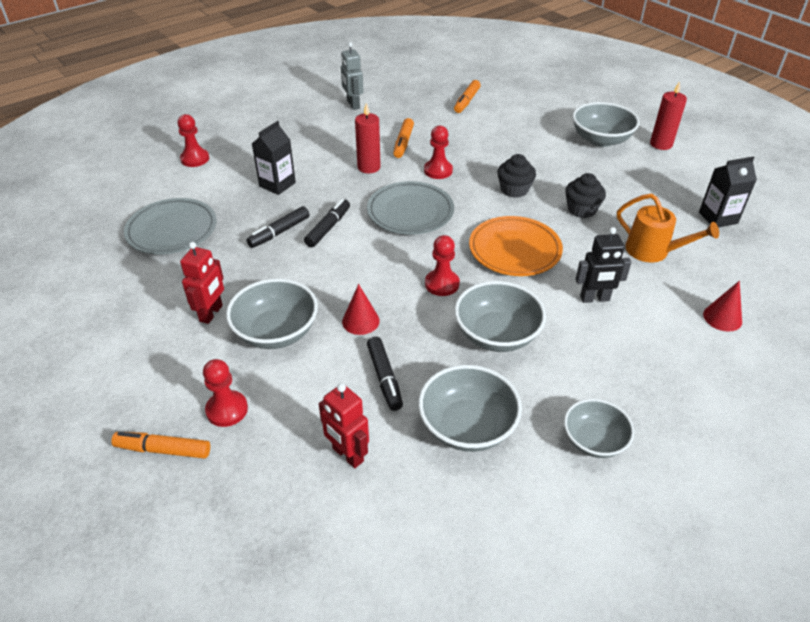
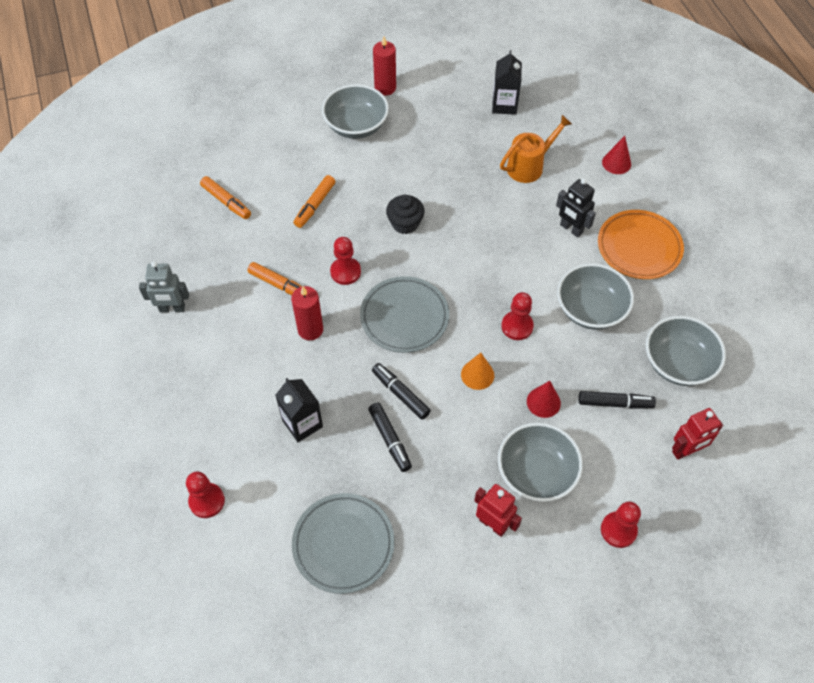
camera: 70 degrees left, 15 degrees up
(163, 450) = (649, 587): orange marker -> orange marker (315, 205)
(371, 269) = (477, 374): none -> orange cone
(514, 250) = (492, 257): orange plate -> orange plate (639, 247)
(581, 209) = (455, 187): black cupcake -> none
(594, 299) = (571, 229): black robot -> black robot turned 120 degrees clockwise
(594, 440) = (708, 292): grey bowl -> none

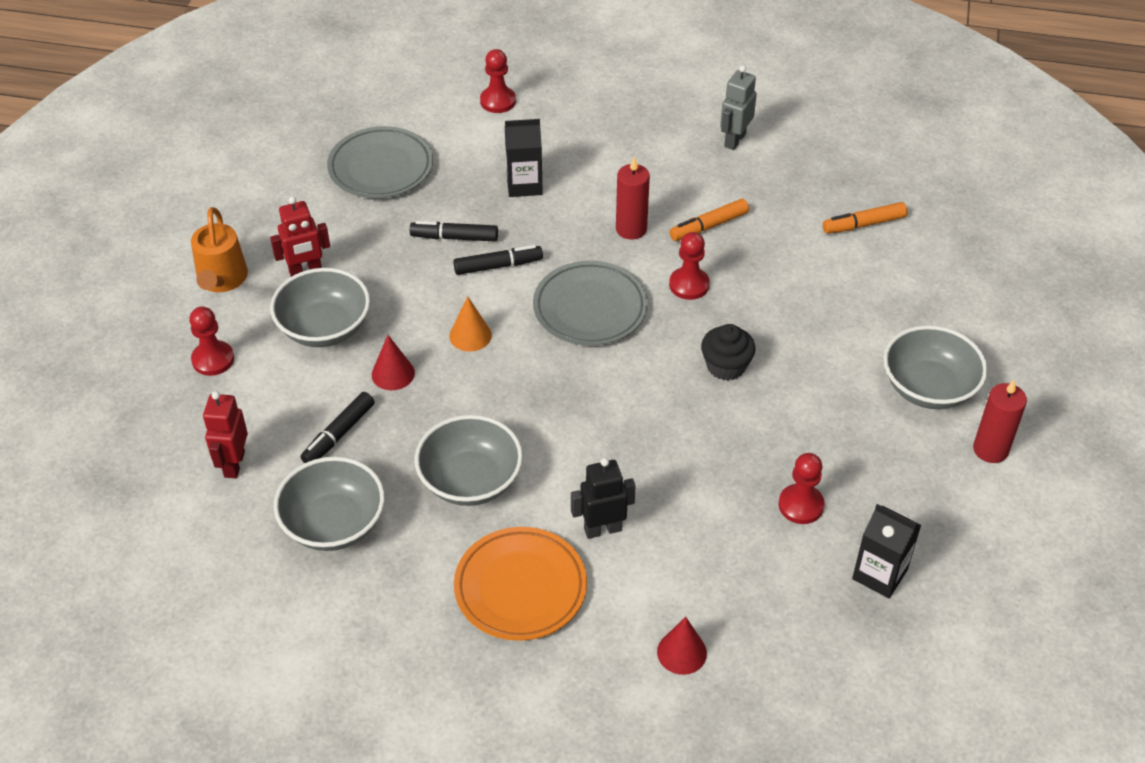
camera: 120 degrees right, 10 degrees down
(315, 205) = (809, 296): orange marker -> none
(517, 326) = (502, 399): red pawn -> red pawn (801, 505)
(529, 166) = (741, 541): orange watering can -> orange watering can (221, 280)

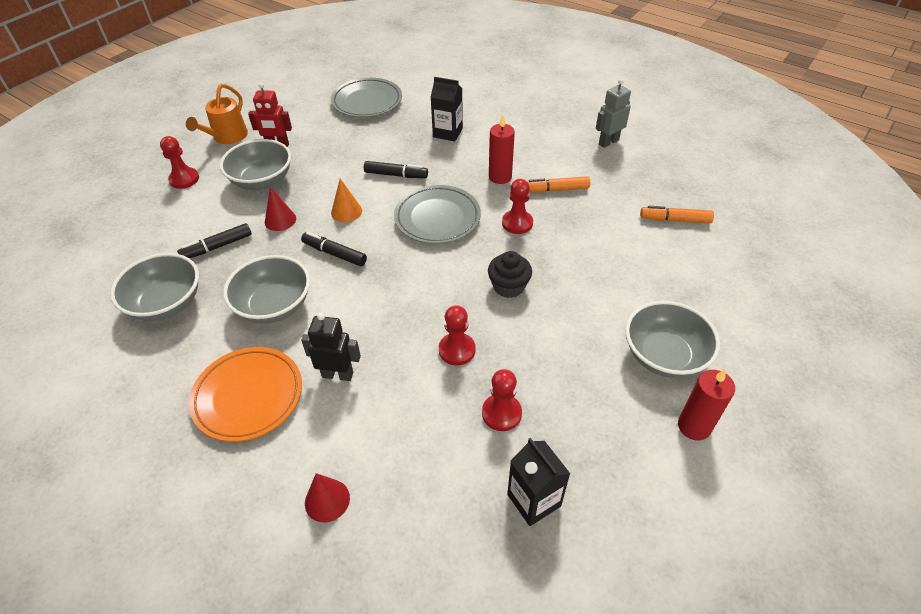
camera: 25 degrees right, 0 degrees up
(234, 464) = (142, 244): red robot -> none
(454, 237) = (381, 151): black marker -> black marker (334, 253)
(498, 101) = (465, 83): red pawn -> red pawn (457, 350)

